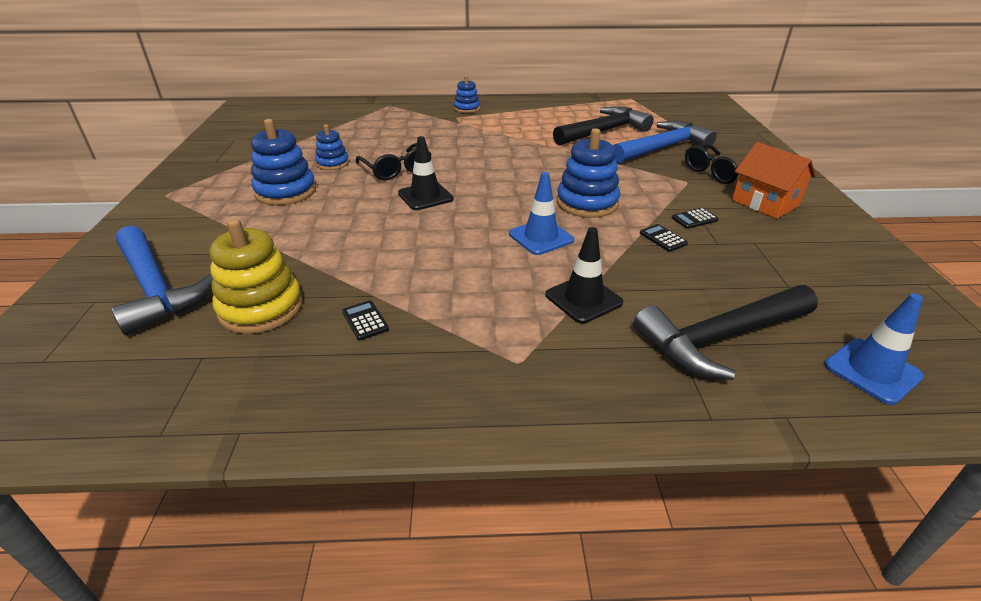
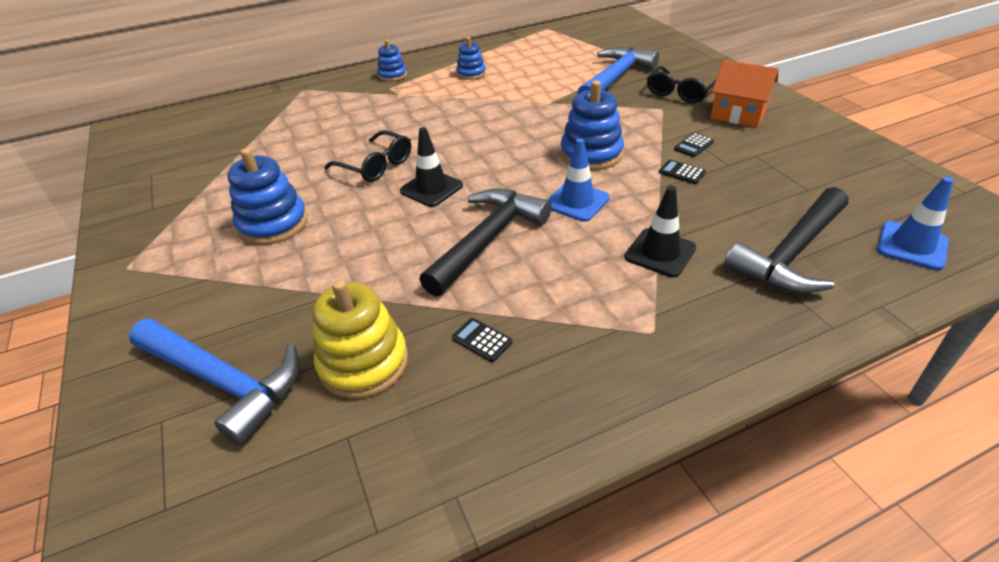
camera: 20 degrees left, 5 degrees up
(332, 163) = (298, 176): blue stacking toy -> blue stacking toy (471, 73)
(604, 131) = (549, 72): black hammer -> black hammer (488, 240)

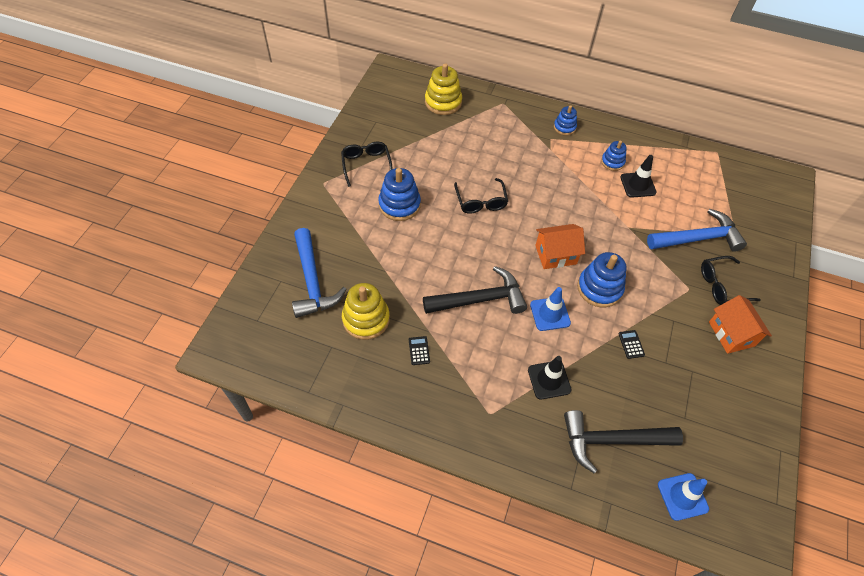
camera: 40 degrees right, 15 degrees up
(180, 216) = (366, 165): none -> black glasses
(229, 120) = (443, 102): none -> yellow stacking toy
(431, 188) = (490, 242): black traffic cone -> black traffic cone (638, 185)
(514, 157) = (555, 254): none -> orange house
(693, 145) = (666, 332): black calculator -> none

